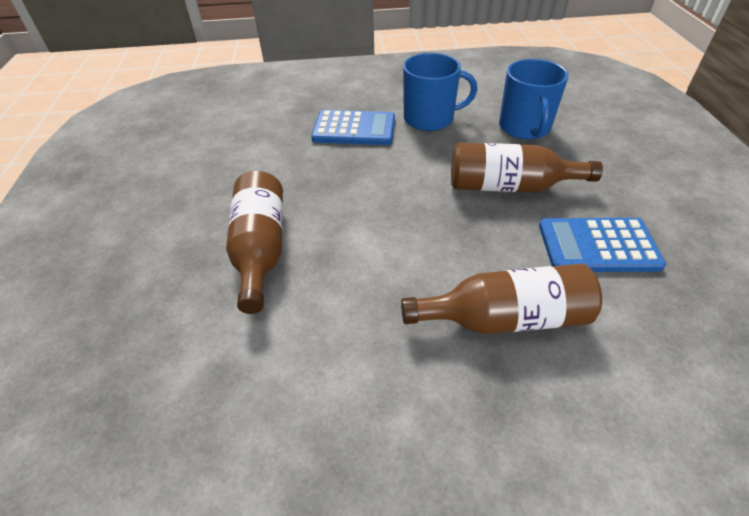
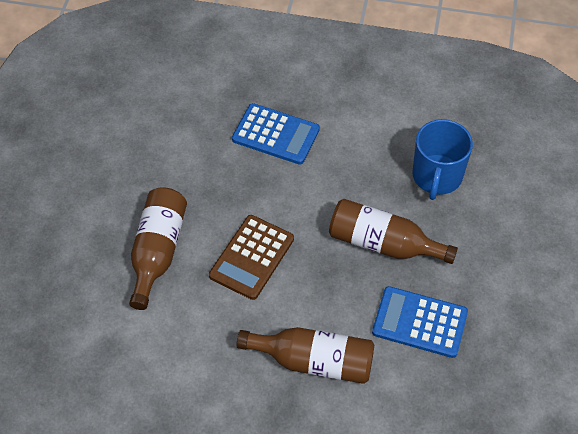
camera: 15 degrees right, 10 degrees up
(375, 229) = (252, 257): none -> brown calculator
(430, 118) = (352, 139): blue mug -> none

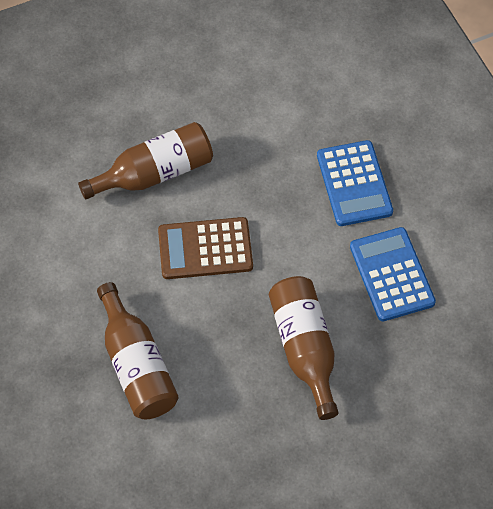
camera: 55 degrees right, 5 degrees up
(419, 322) = (242, 430): blue calculator -> blue calculator (391, 274)
(437, 176) = (421, 351): blue mug -> none

